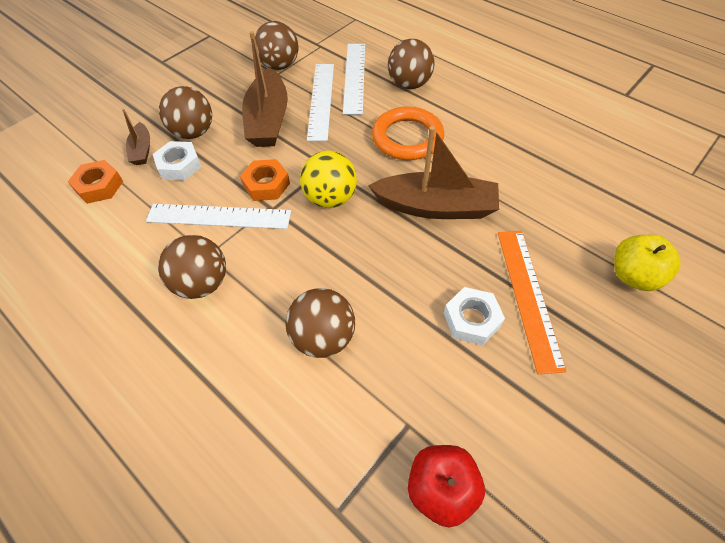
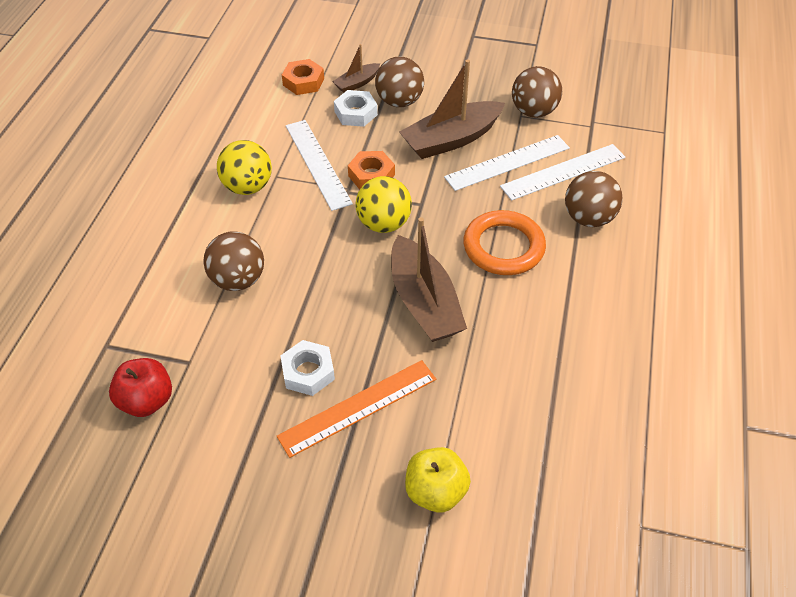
camera: 60 degrees right, 5 degrees down
(202, 283) = (248, 187): brown ball -> yellow ball

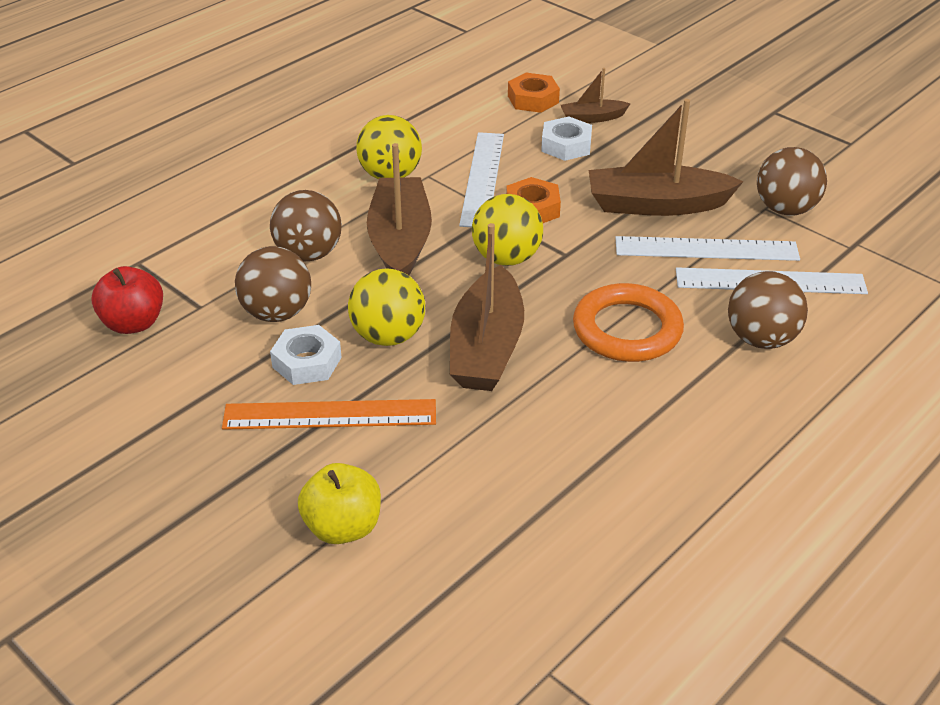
camera: 30 degrees right, 10 degrees down
(298, 241) = (400, 241): none -> brown boat
(350, 324) = (388, 336): none -> yellow ball
(399, 101) = (626, 149): brown ball -> brown ball (277, 313)

